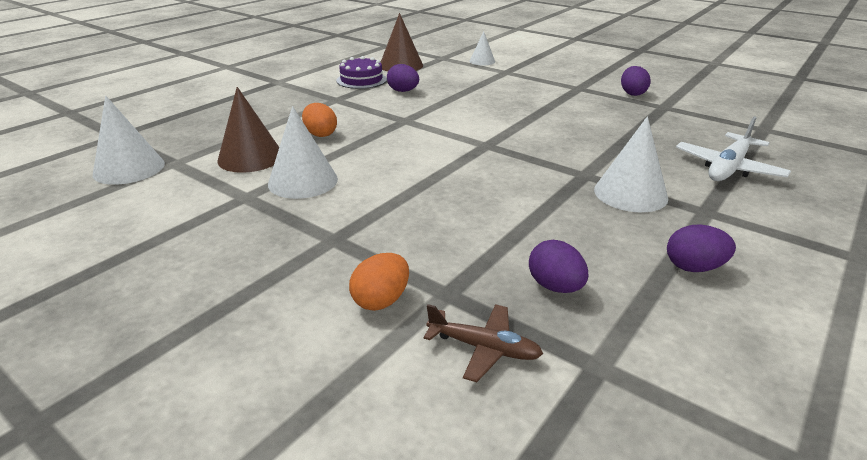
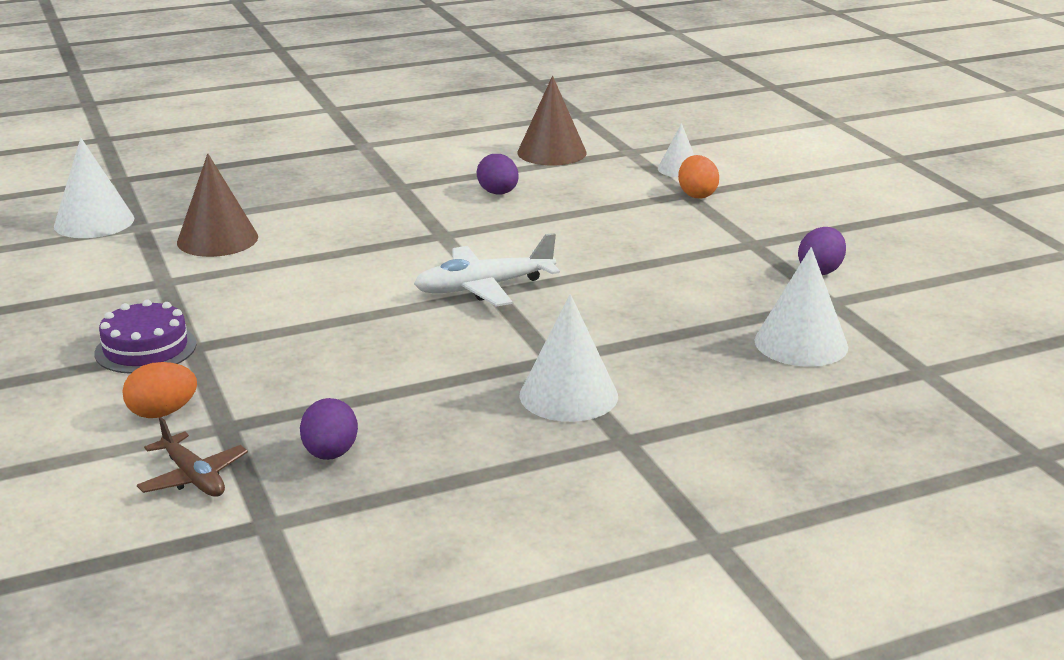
camera: 30 degrees right, 5 degrees down
(303, 181) = (236, 280): white cone -> white cone (801, 343)
(320, 134) = (322, 229): orange egg -> orange egg (697, 195)
(361, 80) = (468, 164): purple cake -> purple cake (145, 349)
(694, 267) = (500, 486): purple egg -> none
(728, 168) = (756, 404): white plane -> white plane (484, 288)

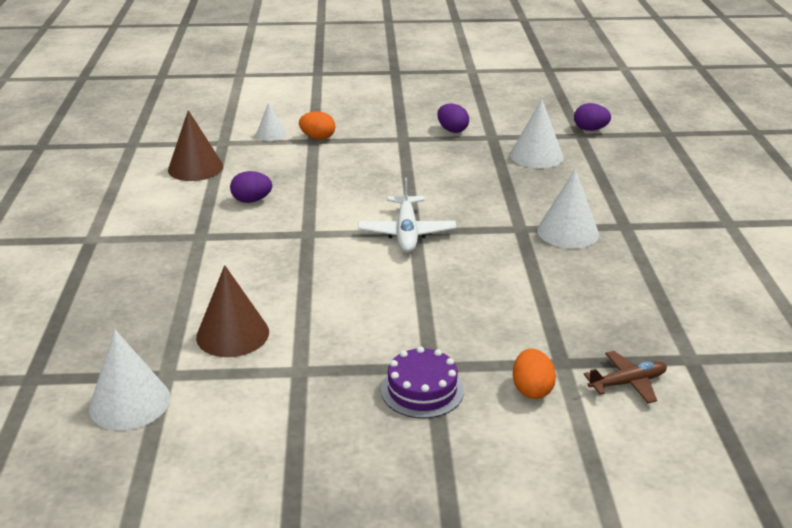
camera: 70 degrees left, 5 degrees up
(330, 454) = (612, 324): purple egg -> purple egg (590, 129)

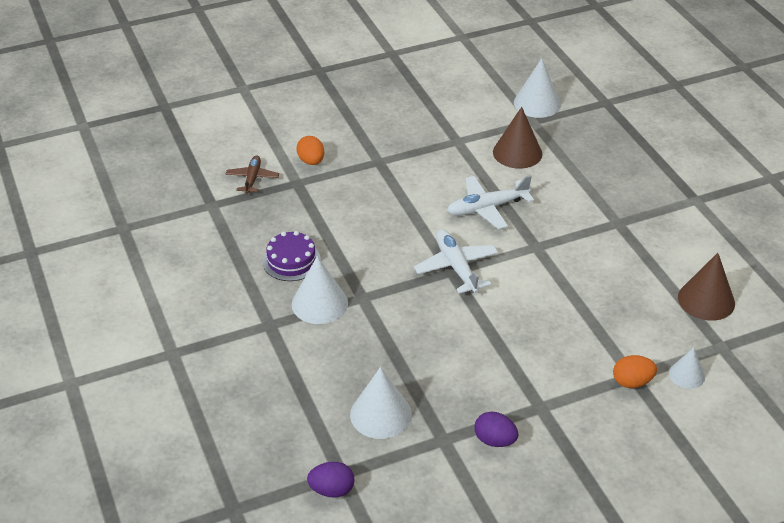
camera: 160 degrees right, 10 degrees up
(252, 200) = (614, 271): purple egg -> none
(329, 279) = (487, 208): none -> white plane
(422, 390) = (377, 146): purple cake -> purple cake (291, 261)
(627, 383) = (252, 178): brown plane -> brown plane turned 135 degrees clockwise

